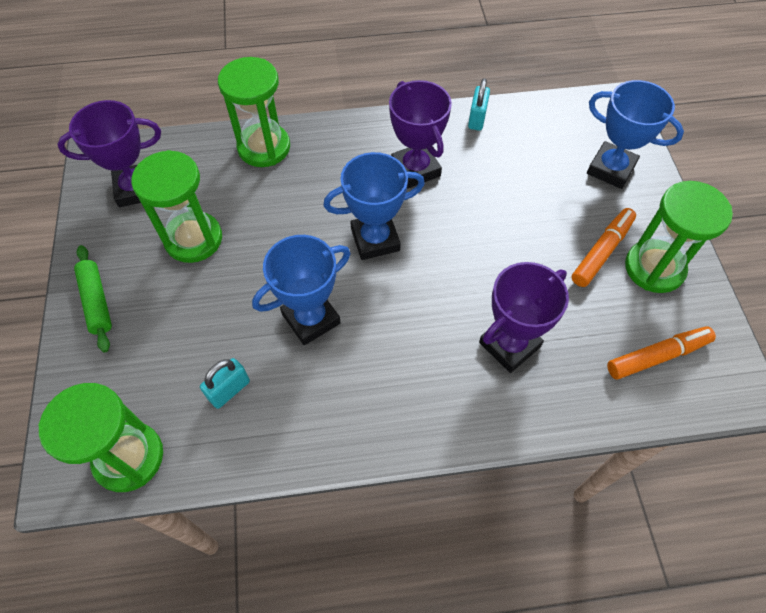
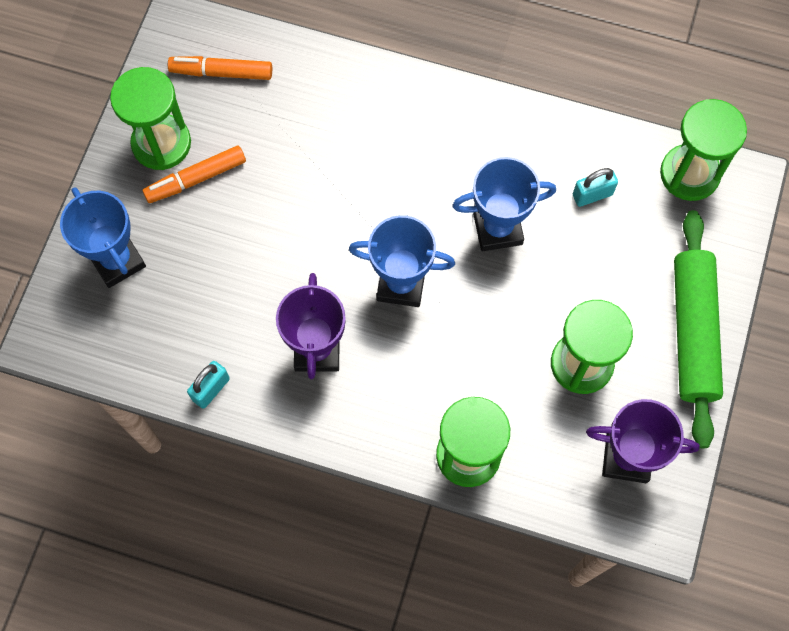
camera: 155 degrees left, 10 degrees up
(97, 301) = (693, 332): green rolling pin -> green rolling pin, size x1.85
(509, 345) = (336, 133): purple trophy -> none

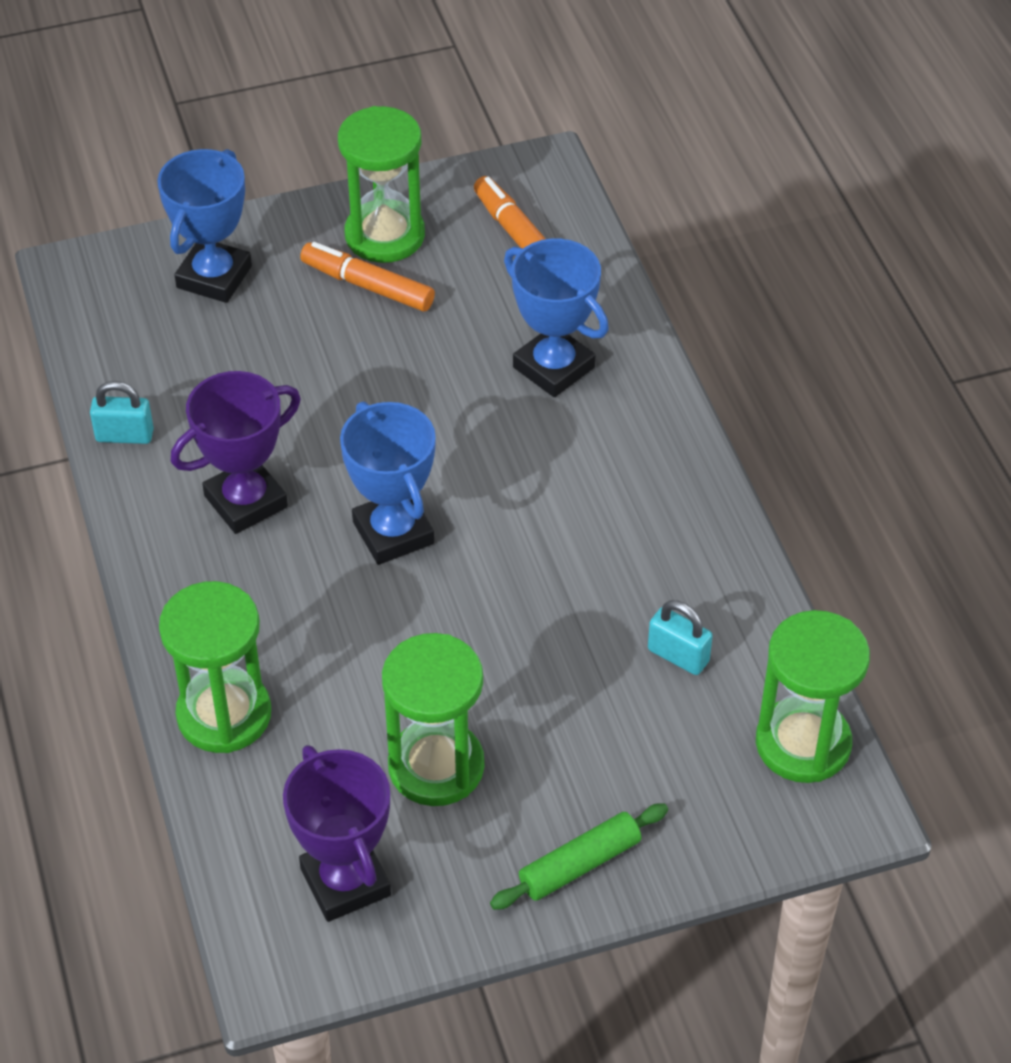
camera: 55 degrees right, 20 degrees down
(497, 229) = (546, 585): blue trophy -> blue trophy (553, 367)
(693, 332) = (580, 864): green rolling pin -> green rolling pin, size x0.54

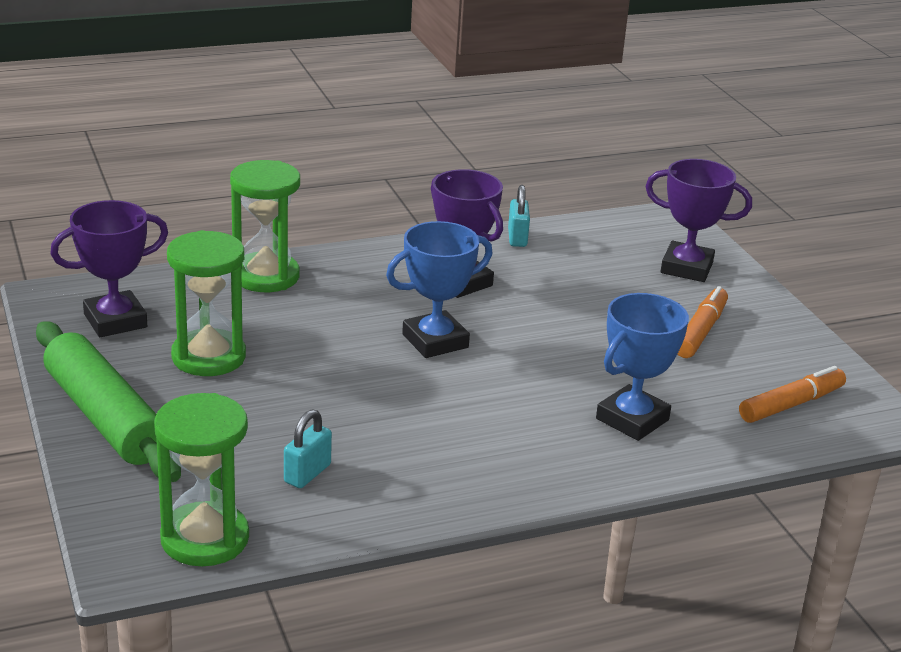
camera: 85 degrees right, 20 degrees down
(214, 277) = (686, 268): blue trophy -> purple trophy
(385, 235) = (763, 339): green hourglass -> none
(580, 864) = (105, 417): green rolling pin -> green rolling pin, size x1.85

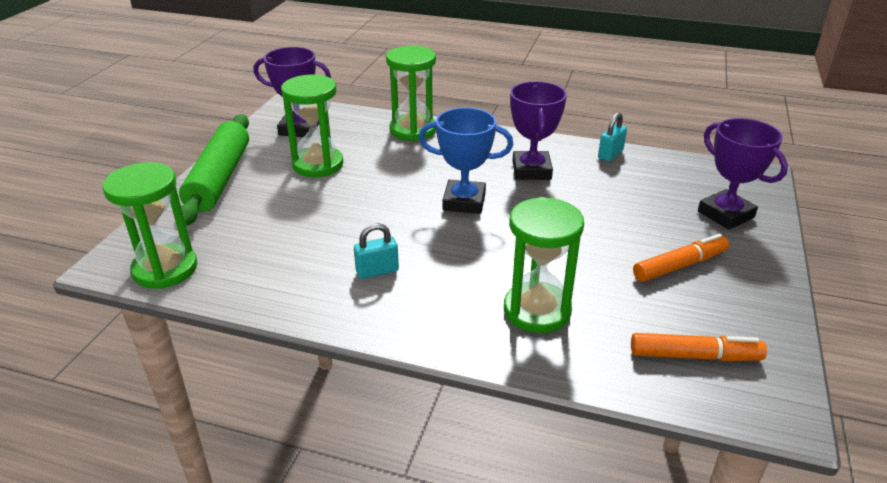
camera: 40 degrees right, 5 degrees up
(307, 474) = (273, 255): turquoise padlock -> turquoise padlock (377, 271)
(632, 419) = (537, 310): blue trophy -> green hourglass

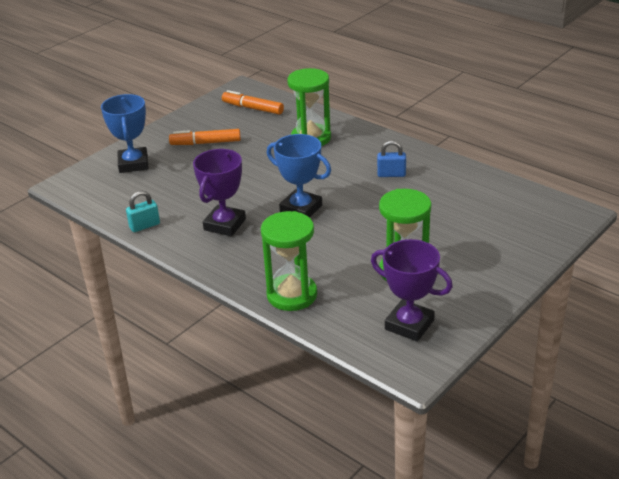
camera: 155 degrees left, 0 degrees up
(165, 269) = (536, 202): green hourglass -> none
(219, 179) = (498, 274): green rolling pin -> none
(377, 271) = (391, 174): turquoise padlock -> blue padlock
(725, 214) = (133, 164): purple trophy -> blue trophy

